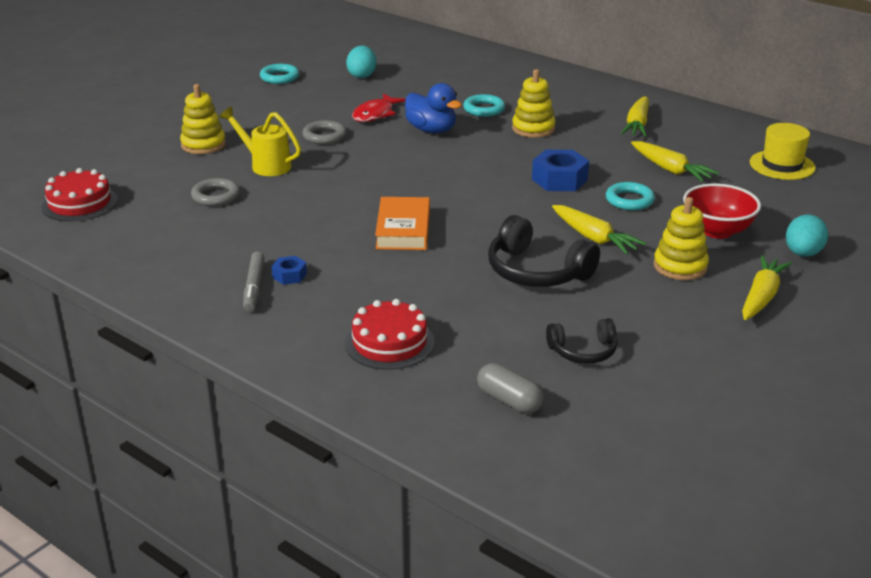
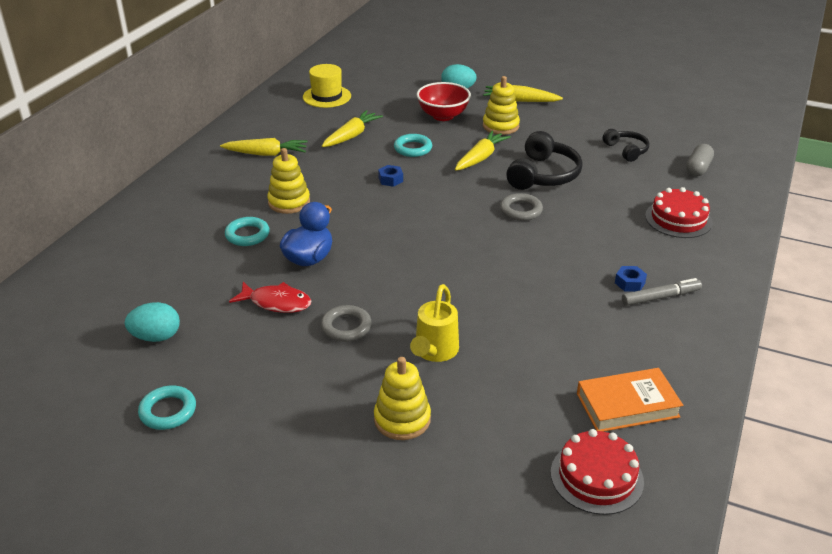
camera: 105 degrees left, 5 degrees up
(216, 196) = (521, 368): grey ring -> grey ring (521, 210)
(403, 229) = (518, 240): orange book -> orange book (627, 405)
(559, 179) = (390, 179): blue nut -> blue nut, size x0.54

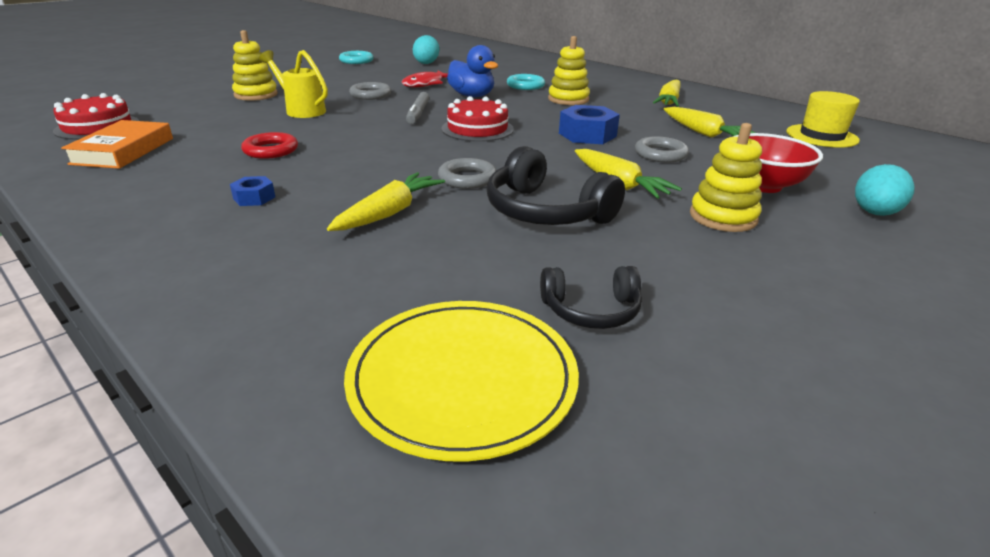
camera: 110 degrees right, 5 degrees down
(390, 179) = (587, 135): blue nut -> blue nut, size x1.86
(413, 148) = (660, 154): turquoise ring -> grey ring
(520, 101) = (836, 257): yellow carrot -> yellow carrot (389, 213)
(549, 318) = (271, 150): none -> red ring
(660, 297) = (204, 206): grey marker -> grey marker (418, 113)
(678, 219) = (326, 279): red cake -> red cake (477, 129)
(698, 168) = (462, 379): grey capsule -> yellow plate

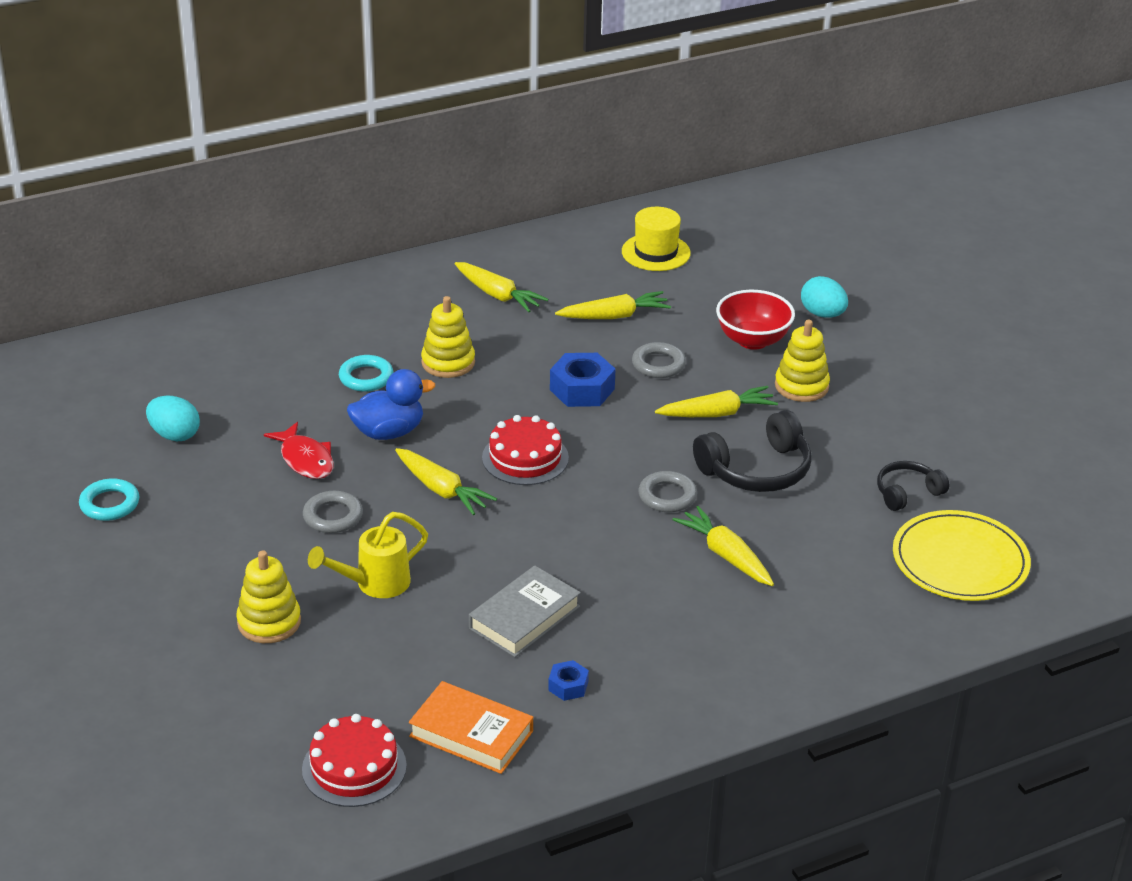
camera: 70 degrees left, 5 degrees up
(254, 198) = (658, 633): blue nut -> blue nut (568, 686)
(271, 150) = (524, 617): red ring -> grey book
(418, 113) = (441, 490): grey marker -> yellow carrot
(591, 310) = (907, 493): black headphones -> black headphones turned 135 degrees counterclockwise

